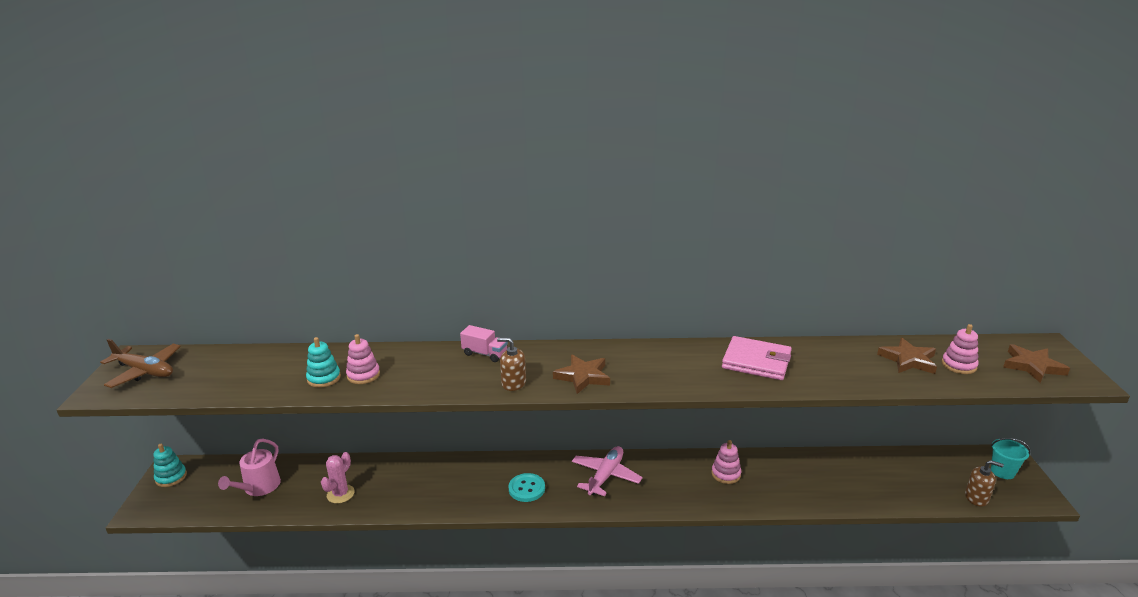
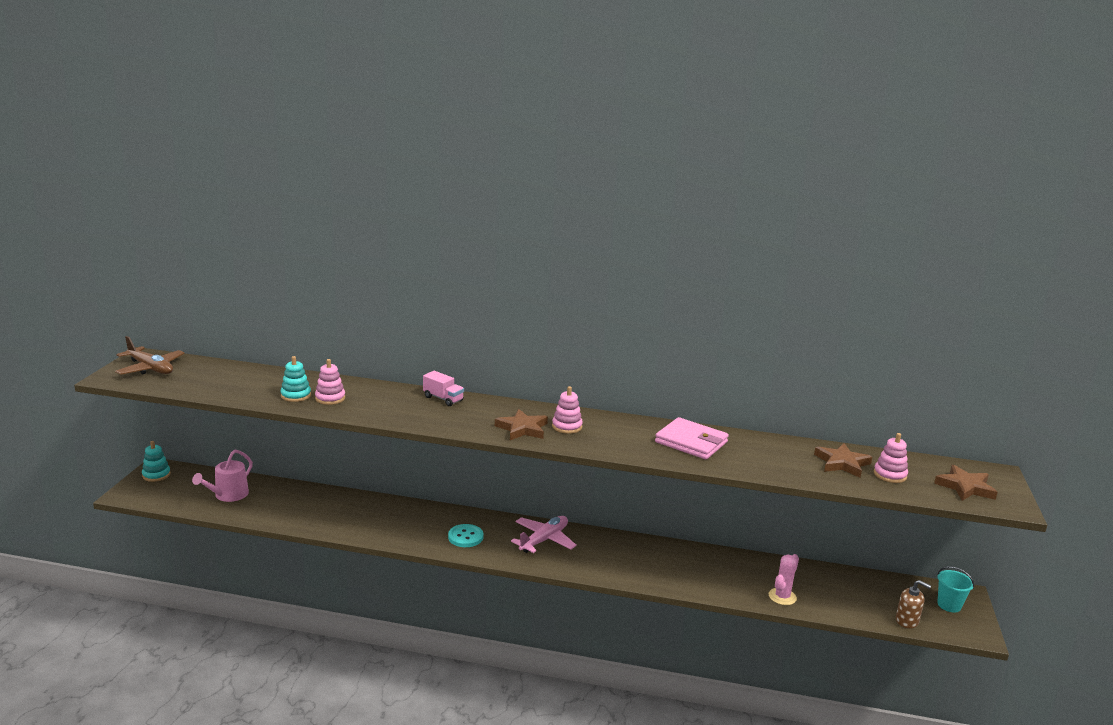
camera: 10 degrees right, 5 degrees down
(340, 494) = (297, 512): pink cactus -> pink cactus (782, 597)
(513, 383) = (457, 424): brown soap dispenser -> none
(726, 474) = (661, 558): pink stacking toy -> pink stacking toy (567, 426)

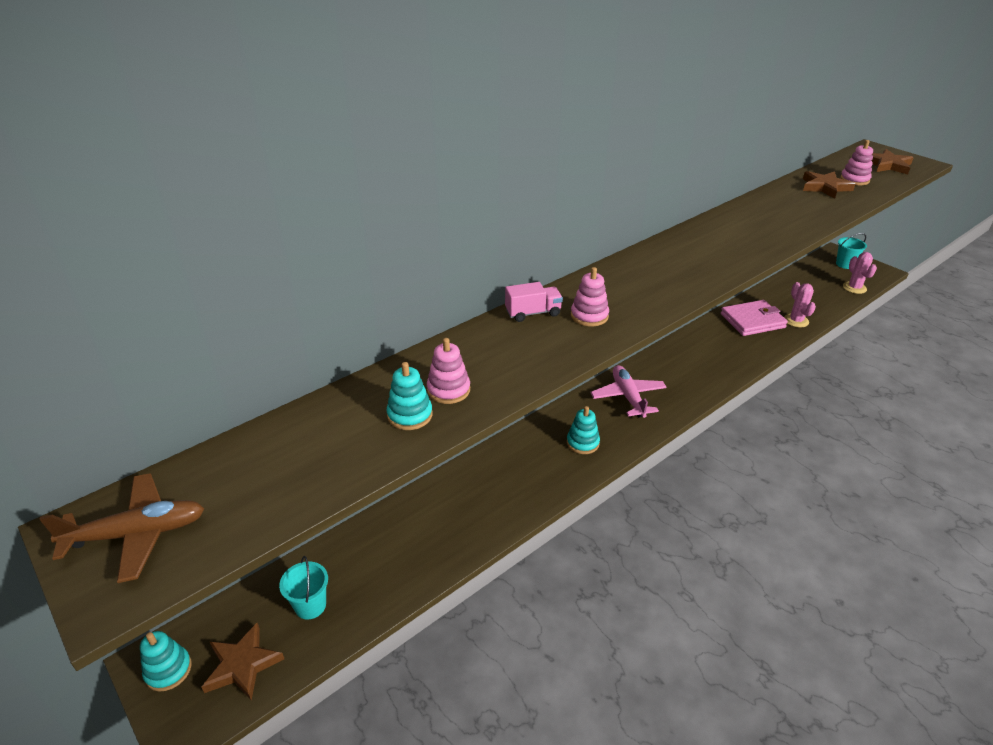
camera: 50 degrees left, 15 degrees up
(228, 495) = (310, 605): pink watering can -> turquoise bucket
(465, 537) = (582, 443): turquoise button -> turquoise stacking toy
(522, 429) = (650, 294): brown star -> brown star (242, 665)
(567, 426) = (665, 269): pink stacking toy -> pink stacking toy (589, 316)
(691, 442) = (745, 227): pink wallet -> pink wallet (752, 321)
(907, 621) = (854, 288): brown soap dispenser -> pink cactus

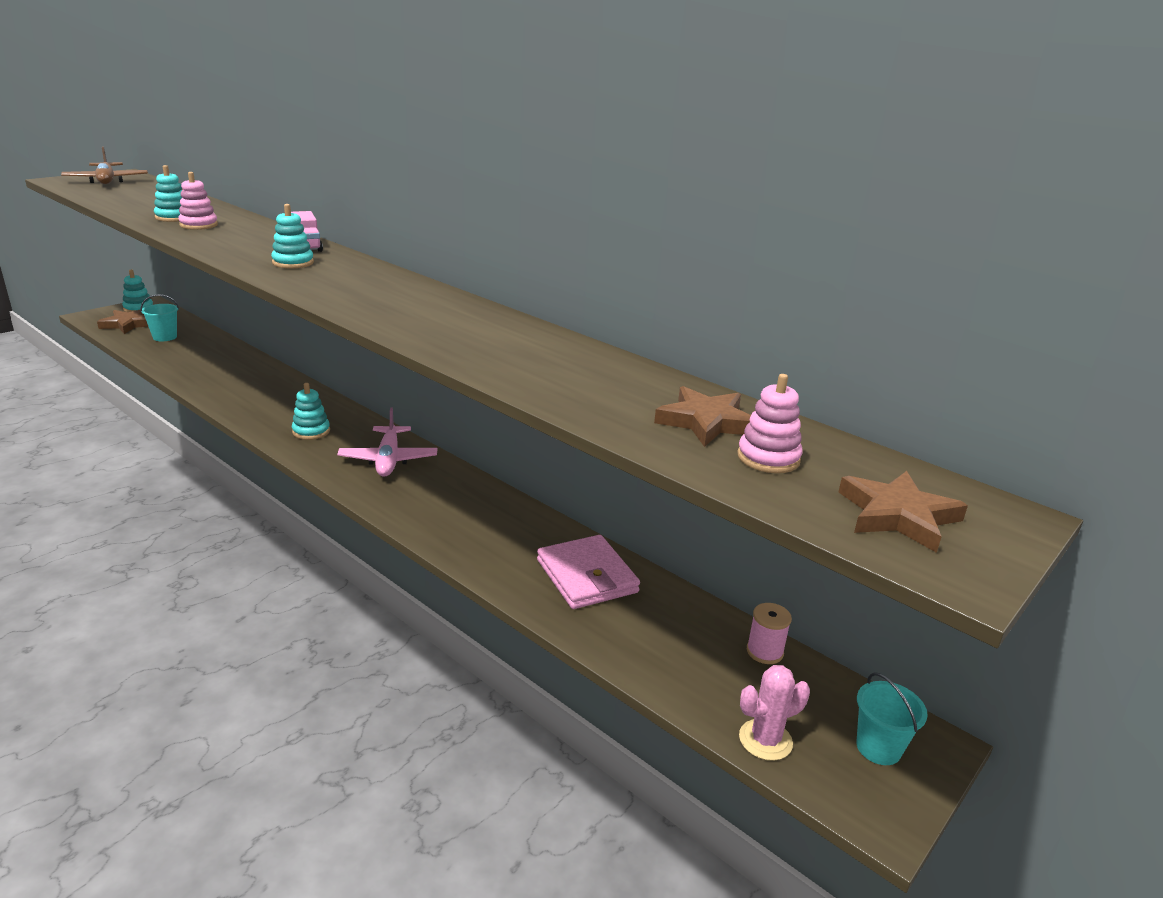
camera: 80 degrees right, 10 degrees down
(589, 316) = (293, 263): pink stacking toy -> turquoise stacking toy
(628, 397) = (388, 459): pink plane -> pink plane turned 105 degrees clockwise
(795, 278) = (764, 652): none -> pink spool
(796, 321) = (599, 626): pink cactus -> none

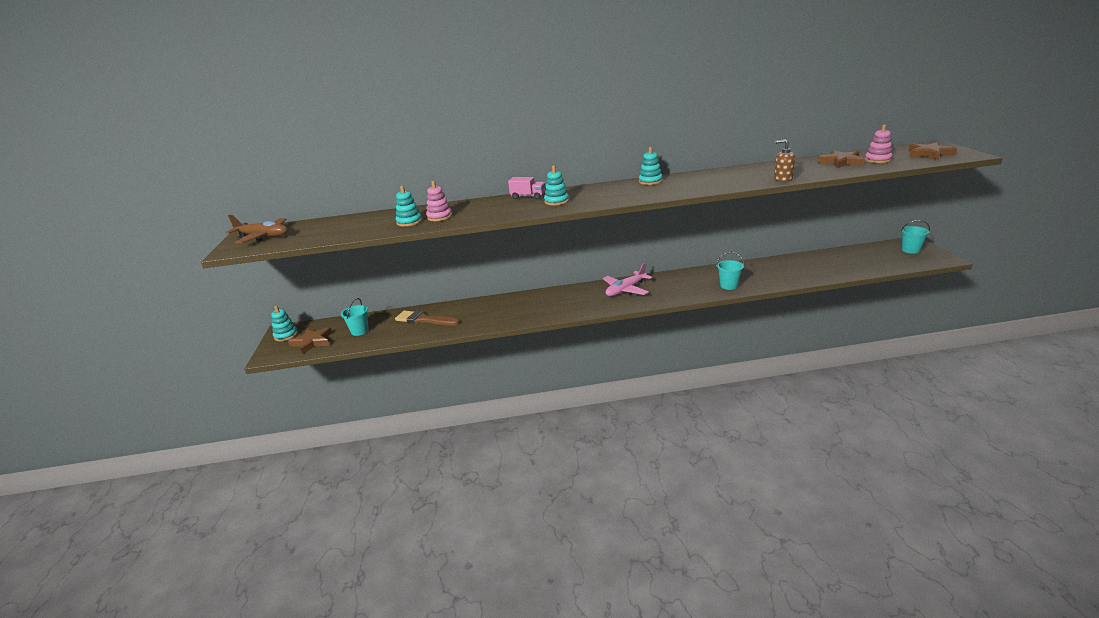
camera: 45 degrees left, 0 degrees up
(211, 359) = (424, 320): none -> brown brush
(311, 431) = (569, 304): turquoise stacking toy -> turquoise stacking toy (650, 181)
(388, 459) = (626, 290): pink plane -> pink plane turned 105 degrees clockwise
(474, 545) = (729, 286): none -> turquoise bucket
(524, 384) = (783, 179): none -> brown soap dispenser
(587, 576) = (774, 269): pink wallet -> none
(764, 652) = (848, 252): pink spool -> none
(765, 740) = (898, 265): pink cactus -> none

